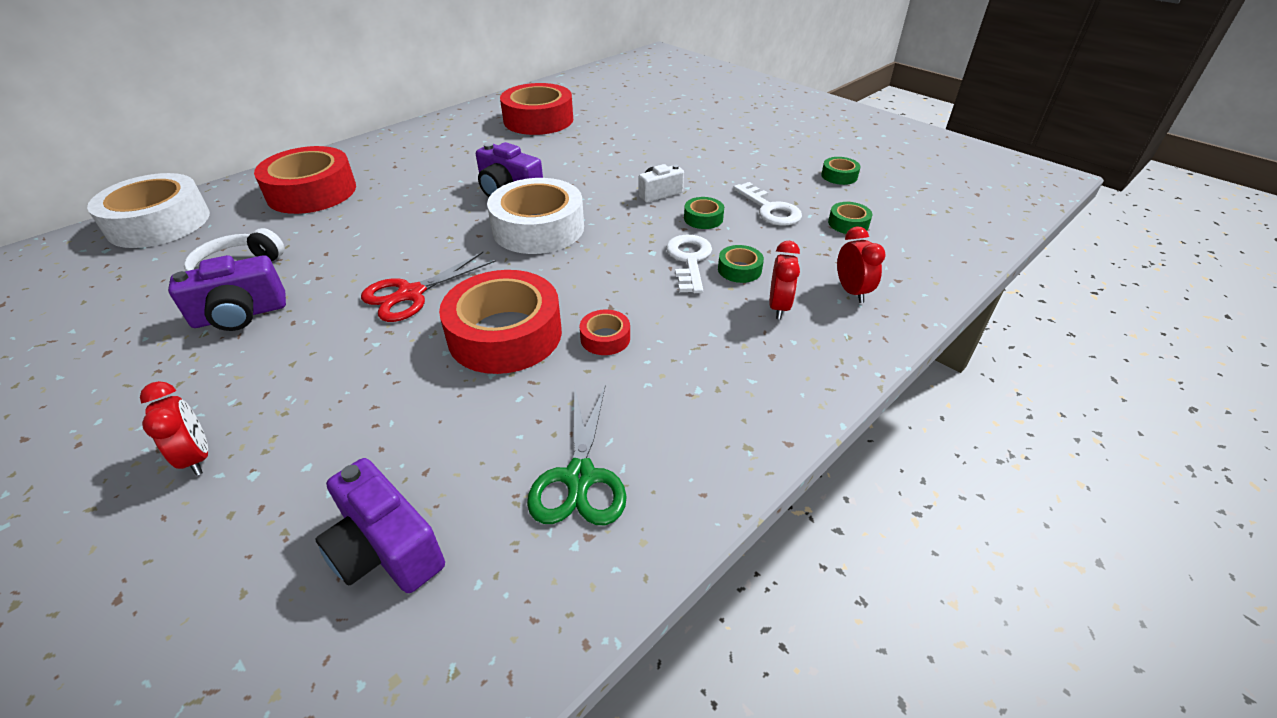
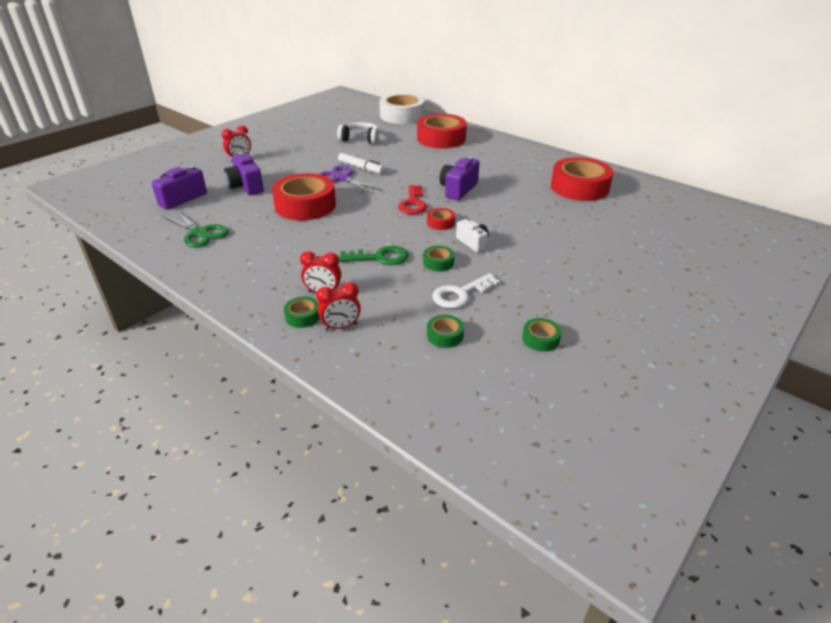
camera: 85 degrees right, 5 degrees down
(240, 315) = (327, 147): purple camera -> purple camera (246, 186)
(379, 273) = (361, 168): none -> white marker
(411, 294) = (342, 178): red scissors -> purple scissors
(538, 228) = (413, 203): white tape -> red key
(580, 478) = (200, 233): green scissors -> green scissors turned 135 degrees counterclockwise
(605, 338) = (298, 233): red tape -> red tape (440, 223)
(689, 260) = (380, 257): white key -> green key
(739, 269) = (369, 277): green tape -> green tape (303, 316)

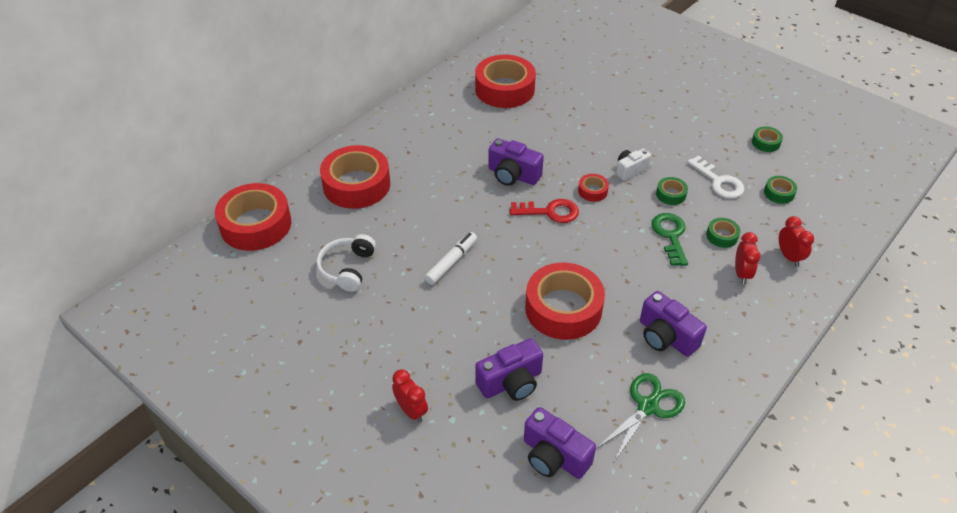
camera: 90 degrees left, 10 degrees up
(261, 245) = (666, 337): none -> purple camera
(303, 316) = (783, 284): green tape -> green tape (722, 236)
(342, 178) = (483, 279): purple scissors -> none
(402, 115) = (256, 224): white tape -> red tape

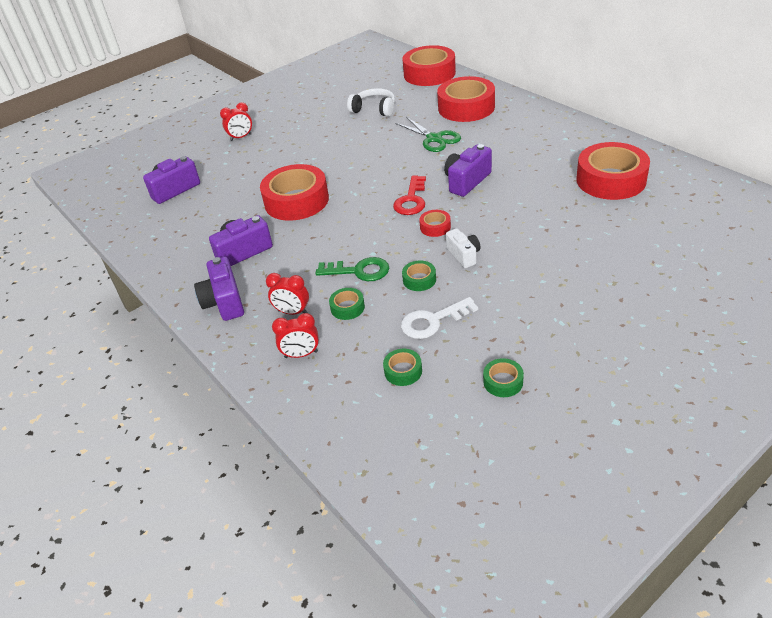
camera: 105 degrees right, 5 degrees down
(451, 262) = (366, 150): white marker -> none
(511, 382) = (241, 175): purple camera -> purple camera (224, 302)
(648, 406) = (186, 234): green scissors -> green scissors (434, 139)

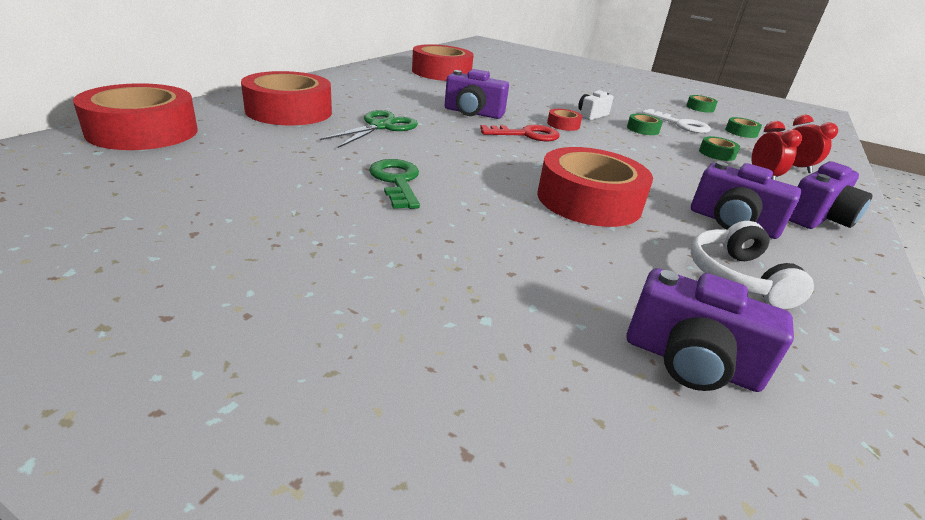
camera: 120 degrees left, 10 degrees down
(241, 137) = (408, 311): red clock -> none
(359, 271) = (665, 152): green key -> green key (396, 181)
(374, 109) = (278, 166): white headphones -> white headphones (737, 277)

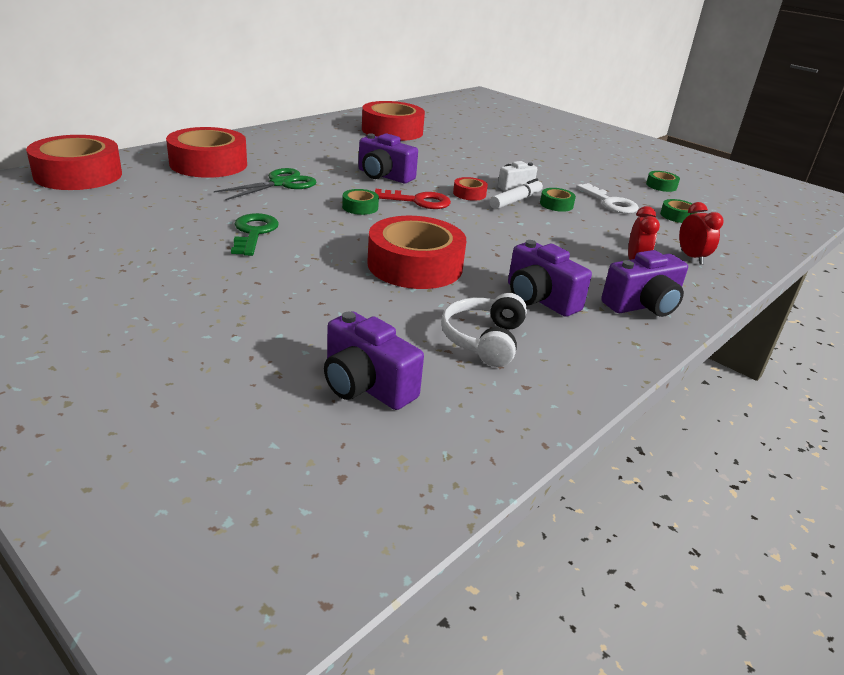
camera: 15 degrees right, 0 degrees up
(607, 128) = (516, 201): none -> white marker
(717, 154) = (612, 236): green tape -> green tape (360, 207)

